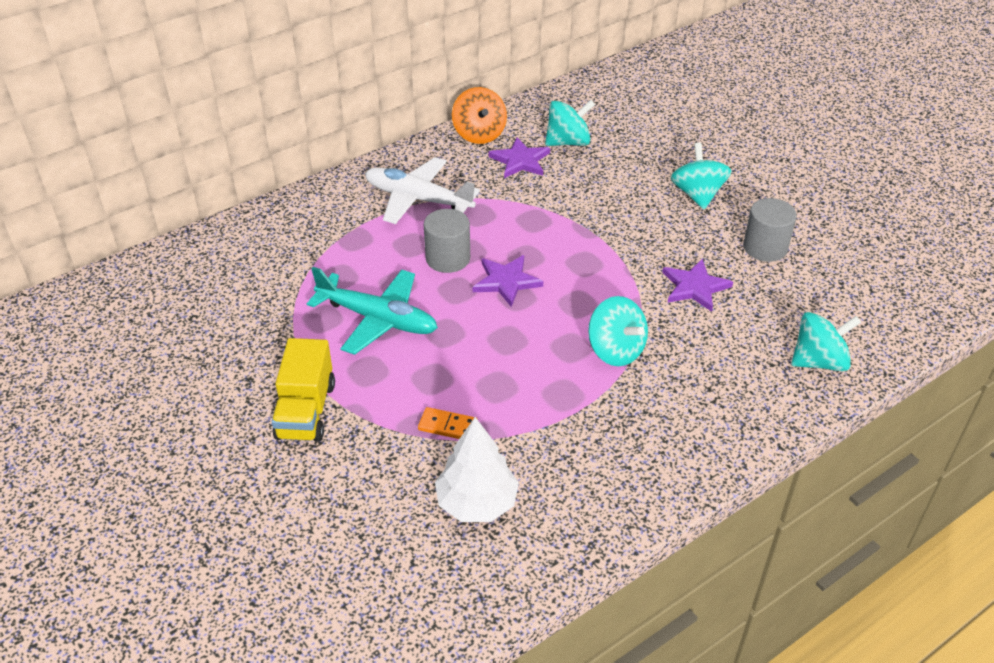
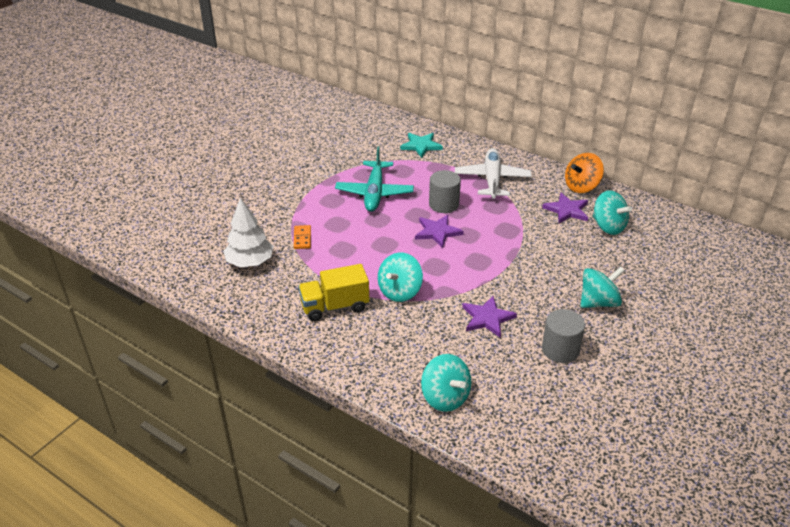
camera: 70 degrees right, 5 degrees down
(288, 240) = (421, 146): none -> turquoise star
(306, 411) = (292, 188): yellow truck -> yellow truck (334, 306)

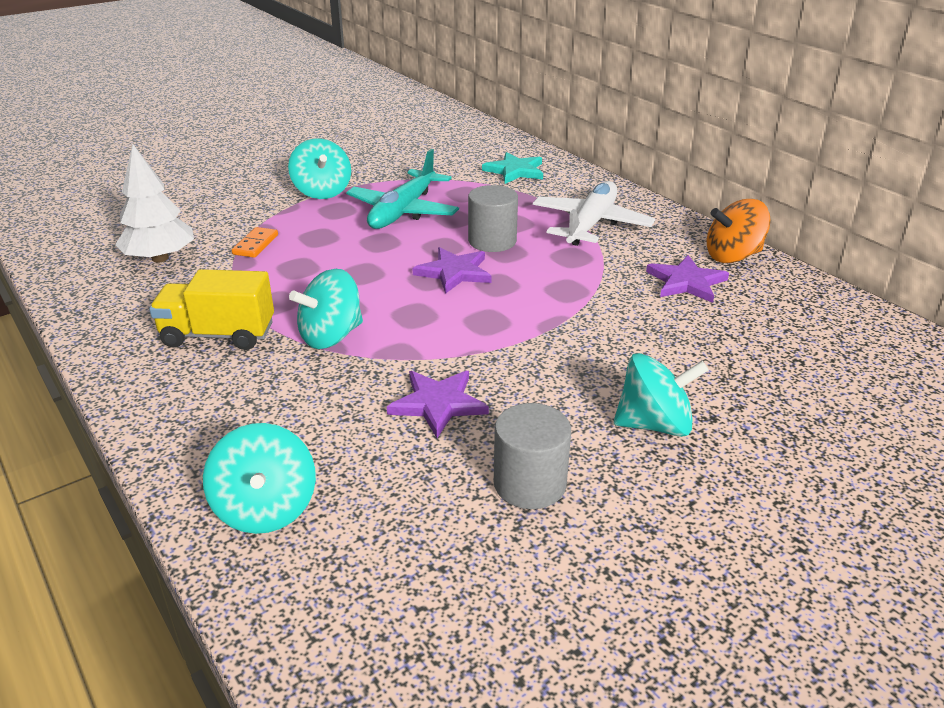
camera: 20 degrees right, 5 degrees down
(608, 226) = (745, 317): turquoise spinning top -> turquoise spinning top (322, 192)

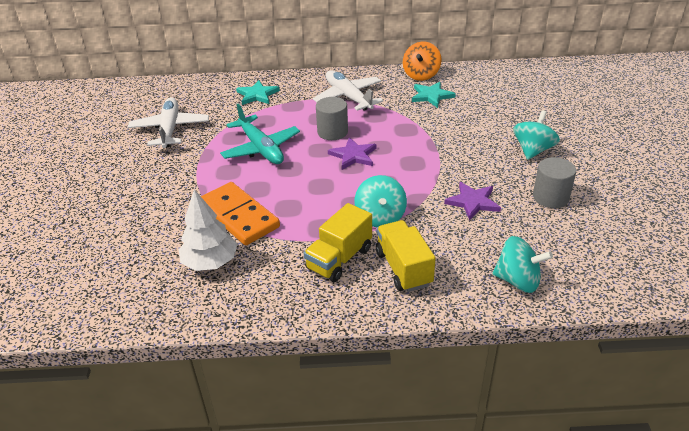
camera: 55 degrees left, 5 degrees up
(229, 390) = (403, 268): none -> yellow truck
(255, 245) = (238, 216): orange domino -> orange domino, size x2.26
(322, 192) = (194, 169): turquoise spinning top -> none
(384, 154) = (170, 129): none -> white plane
(686, 282) = (431, 96): purple star -> turquoise star

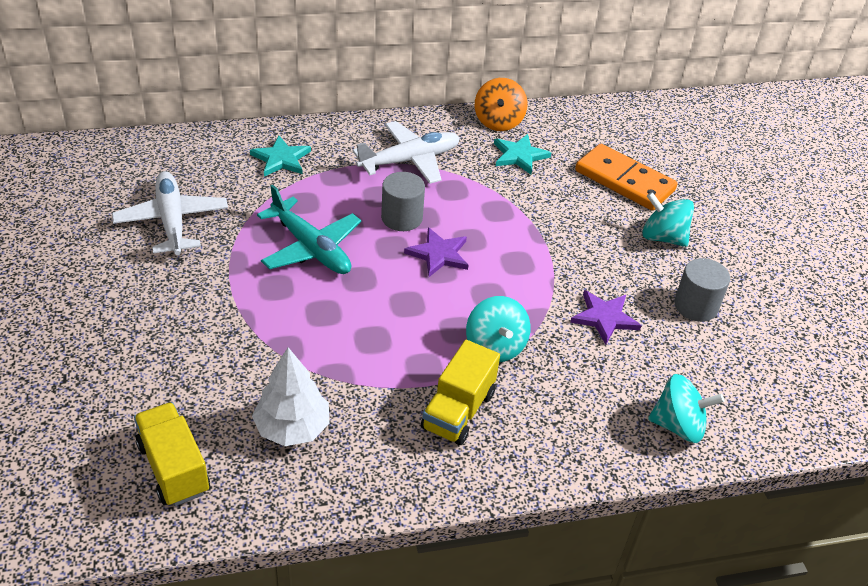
camera: 15 degrees left, 5 degrees up
(238, 216) = (310, 356): orange domino -> orange domino (624, 181)
(348, 97) = (409, 160): white plane -> white plane turned 105 degrees clockwise
(403, 268) = (540, 419): yellow truck -> yellow truck (174, 468)
(533, 150) = (663, 237): turquoise spinning top -> turquoise spinning top turned 75 degrees counterclockwise

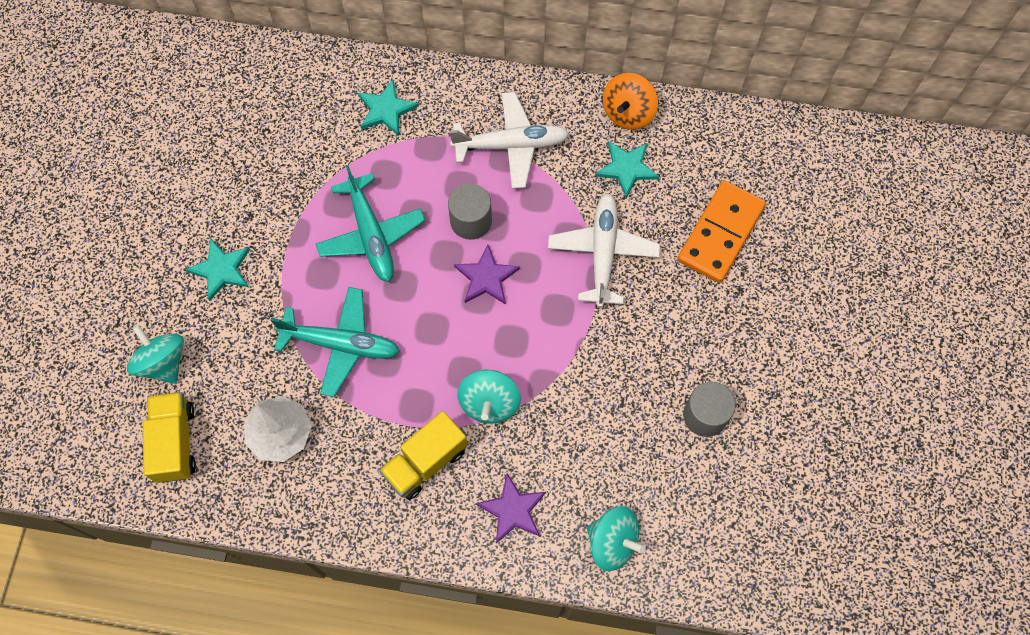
camera: 25 degrees right, 25 degrees up
(166, 307) = (221, 269): none -> turquoise star
(172, 221) = (258, 165): white plane -> white plane (602, 253)
(321, 337) = (340, 344): none -> turquoise plane
(604, 318) = (607, 402): purple star -> purple star (512, 510)
(624, 181) = (720, 233): orange domino -> orange domino turned 60 degrees clockwise
(663, 237) = (719, 320): turquoise spinning top -> turquoise spinning top (163, 362)

